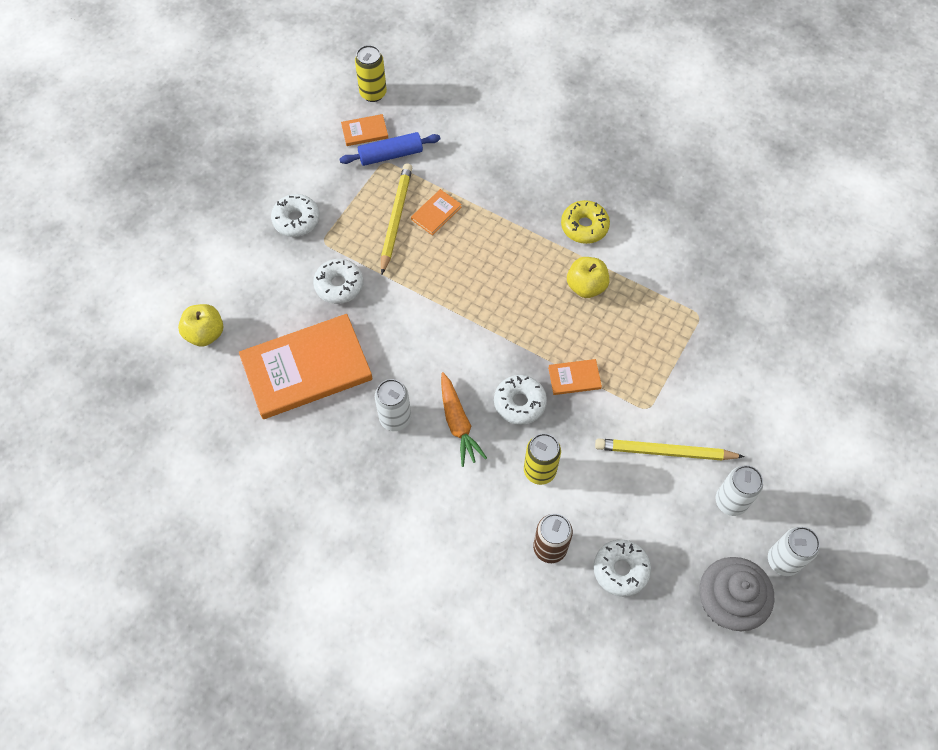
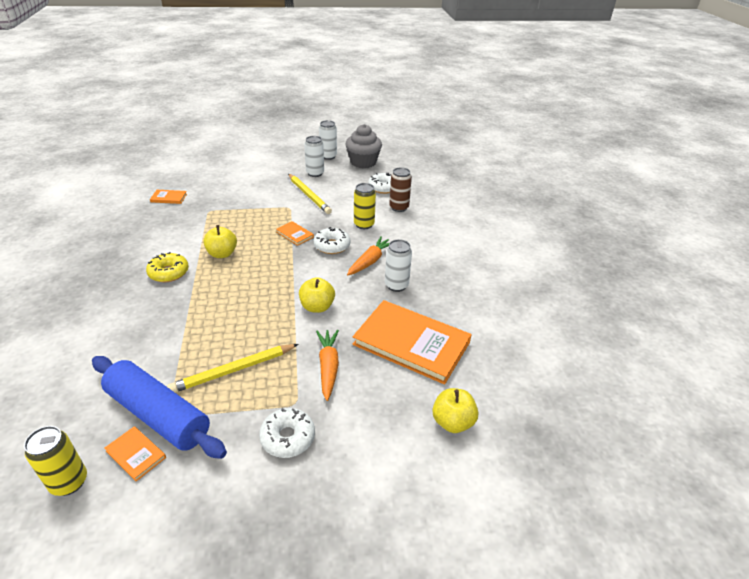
camera: 130 degrees left, 25 degrees down
(339, 285) = (328, 367): white donut -> orange carrot
(391, 155) = (158, 414): blue rolling pin -> blue rolling pin, size x1.67
(423, 323) = (317, 307): none -> yellow apple
(436, 213) = (210, 349): orange book -> orange book (169, 198)

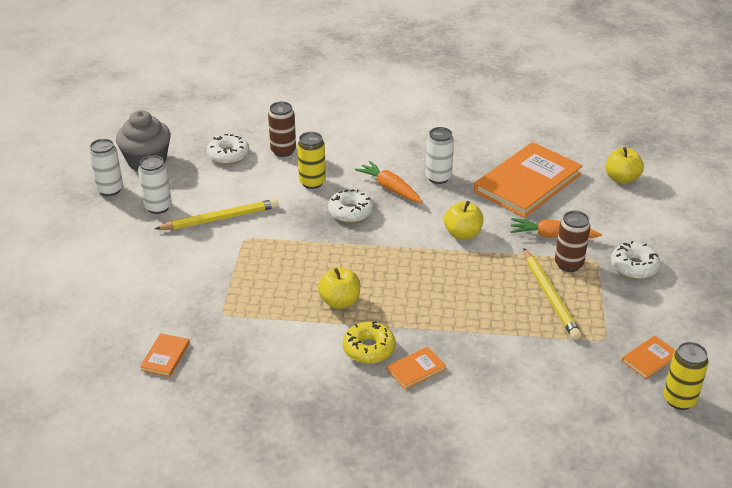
camera: 75 degrees left, 0 degrees up
(158, 414) = (604, 346): blue rolling pin -> none
(284, 382) = (568, 264): none -> brown can
(294, 234) = (315, 238): orange book -> orange book (416, 369)

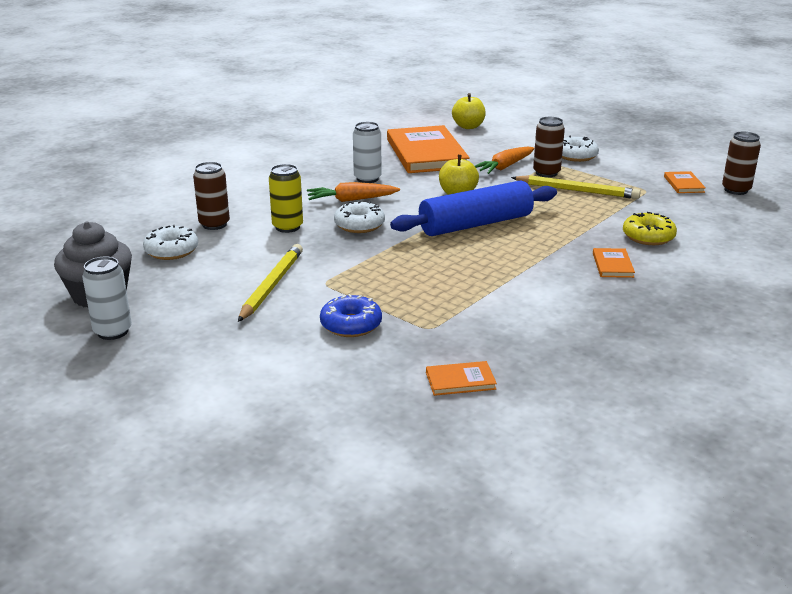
camera: 55 degrees left, 10 degrees down
(158, 207) = (196, 312): white can -> none
(165, 356) = (460, 381): orange book -> orange book turned 60 degrees counterclockwise
(197, 277) = (351, 325): none -> blue donut
(340, 301) = (483, 268): yellow apple -> none
(369, 349) = (564, 275): yellow donut -> yellow donut (648, 237)
(414, 267) = (475, 224): none -> blue rolling pin
(679, 399) = (736, 190): yellow can -> brown can

